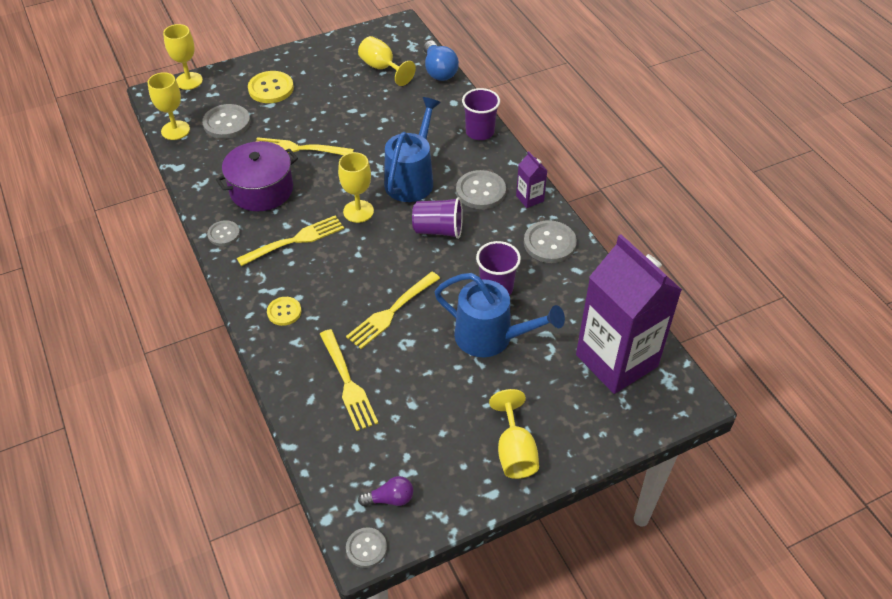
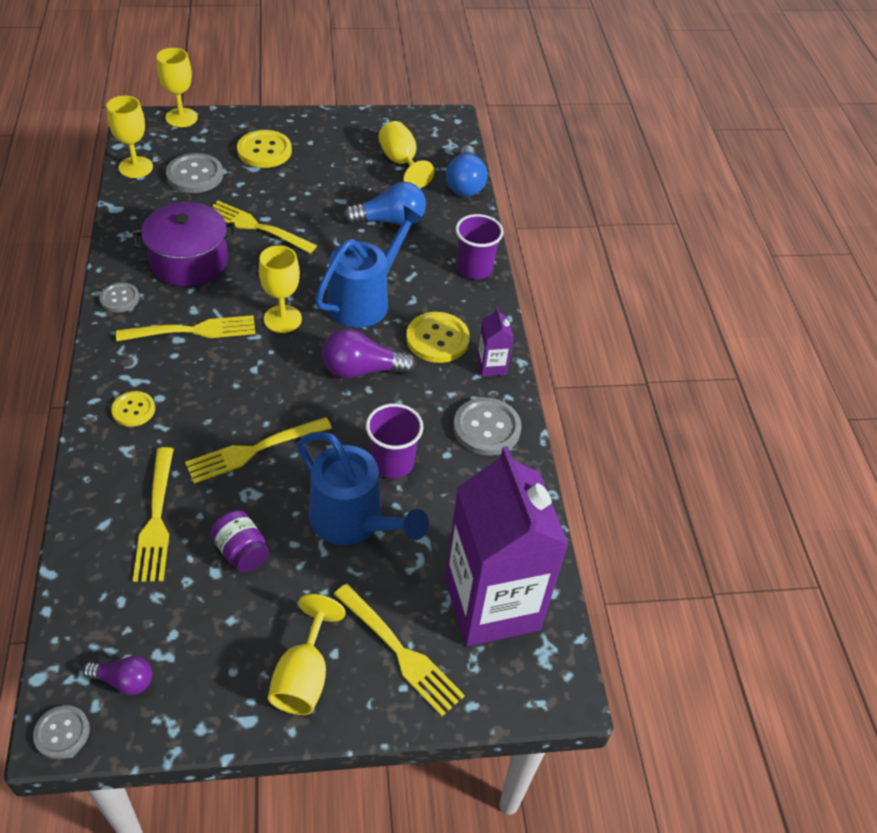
camera: 15 degrees right, 0 degrees up
(398, 115) = (390, 221): none -> blue light bulb
(423, 384) = (241, 552): none -> purple jar
(438, 230) = (362, 370): purple cup -> purple light bulb
(480, 191) = (437, 339): grey button -> yellow button
(570, 413) = (399, 651): none -> yellow fork

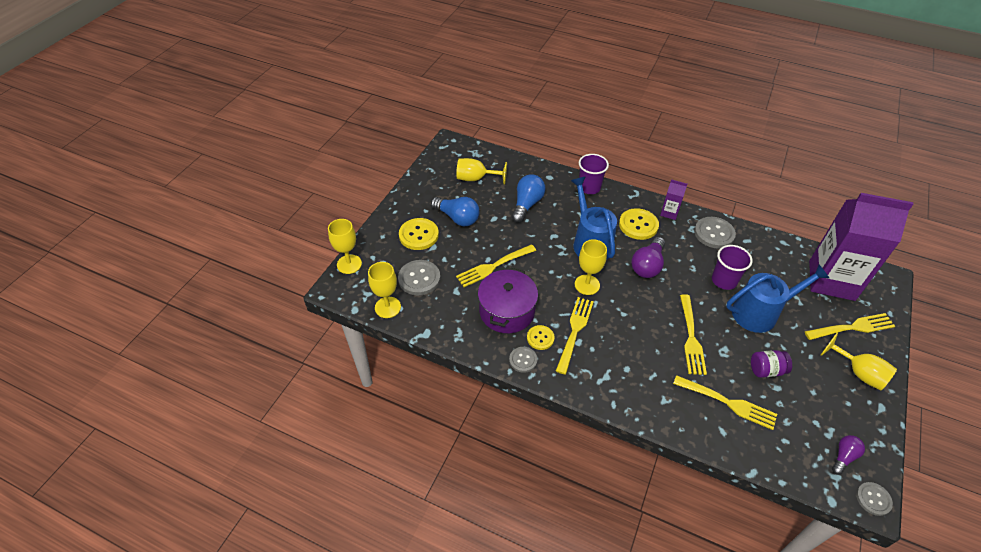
camera: 55 degrees left, 0 degrees up
(133, 410) = (632, 385): yellow button -> yellow button (540, 338)
(465, 183) = (514, 161): blue light bulb -> blue light bulb (457, 218)

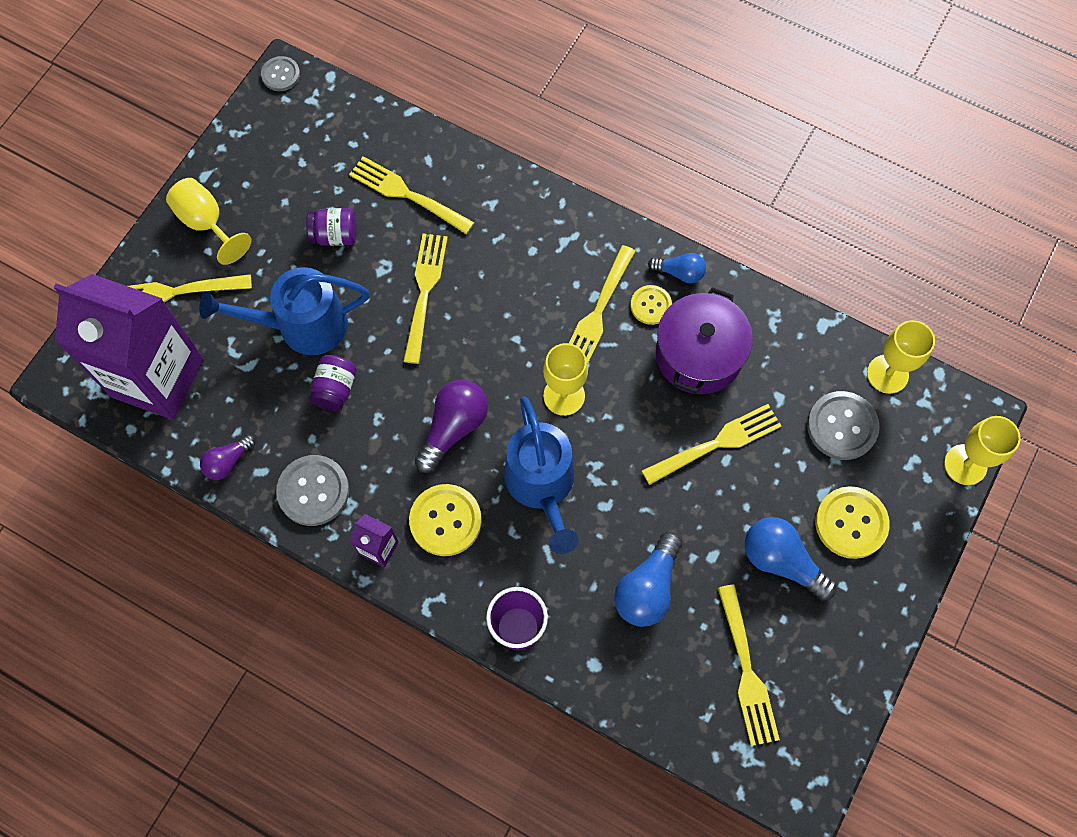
camera: 175 degrees left, 20 degrees up
(476, 178) = (746, 670): yellow goblet -> yellow fork
(523, 360) = (679, 272): grey button -> blue light bulb
(724, 280) = (335, 389): purple cup -> purple jar
(843, 457) = (289, 120): purple light bulb -> purple light bulb (228, 461)

